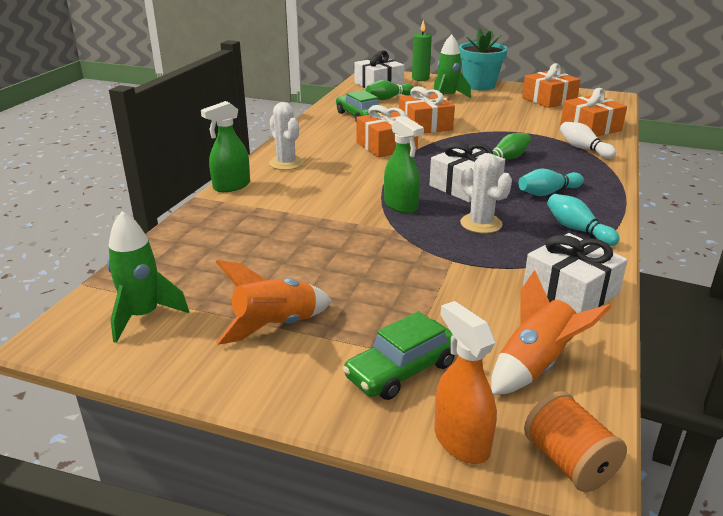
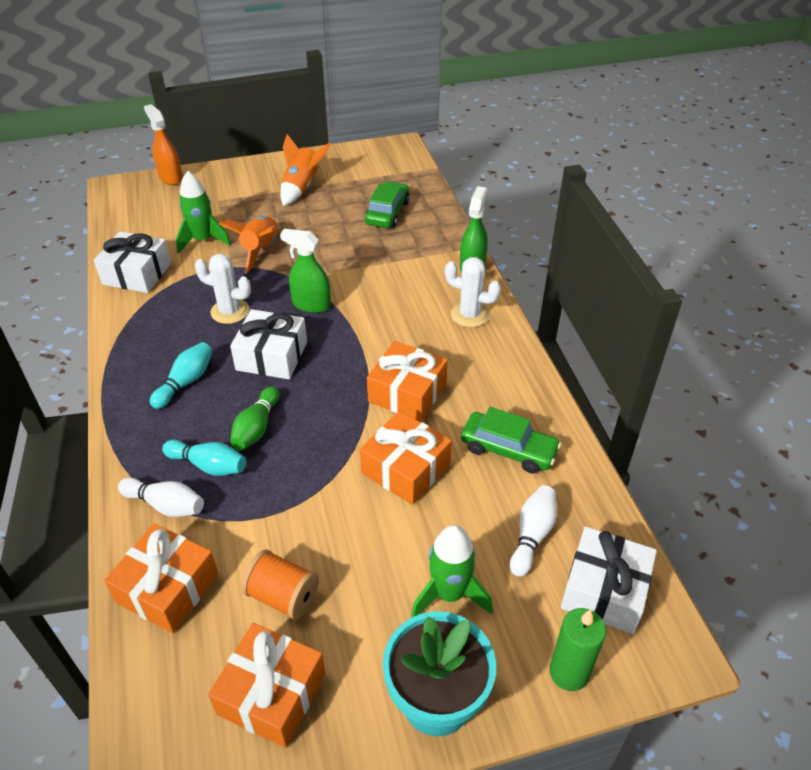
camera: 145 degrees right, 15 degrees up
(143, 316) = (376, 167): green rocket -> green rocket (203, 240)
(388, 98) = (532, 535): green bowling pin -> white bowling pin
(402, 370) = (216, 193): green car -> green car (387, 213)
(461, 441) = (170, 177): orange spray bottle -> orange spray bottle turned 150 degrees counterclockwise
(535, 365) = (146, 219): orange rocket -> orange rocket (260, 250)
(568, 462) = (120, 187): orange spool -> orange spool (283, 596)
(577, 230) = (144, 338): turquoise bowling pin -> turquoise bowling pin (208, 465)

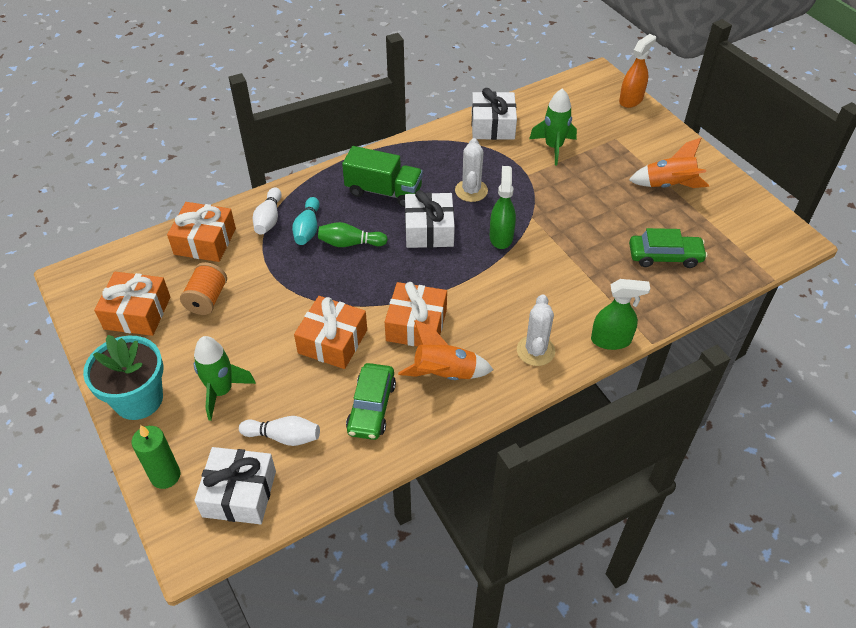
camera: 75 degrees right, 5 degrees up
(185, 382) = (383, 191): turquoise bowling pin -> green truck
(260, 250) = (558, 185): orange rocket -> orange rocket (444, 374)

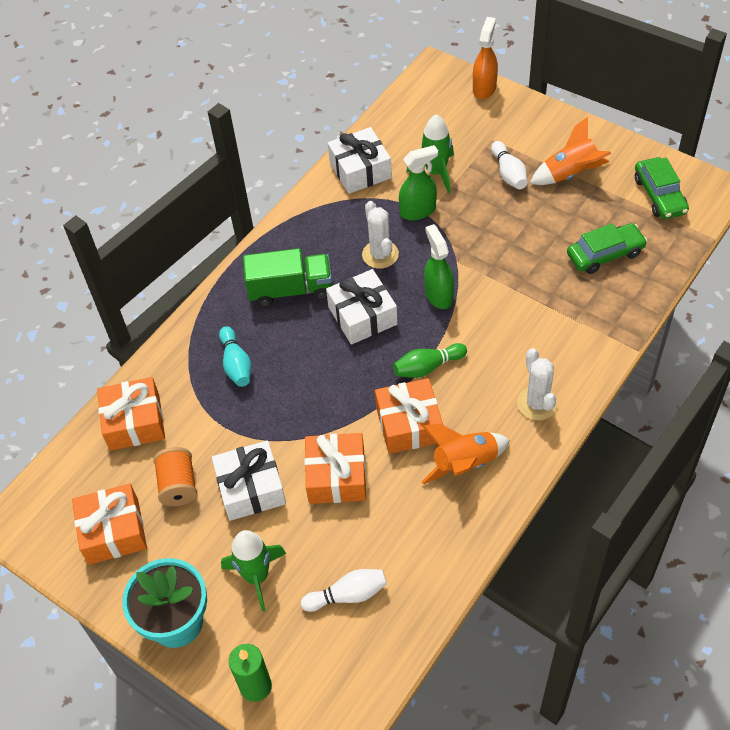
camera: 20 degrees left, 5 degrees up
(239, 494) = (340, 670): white gift -> white gift (251, 488)
(269, 219) = (187, 369): white bowling pin -> white bowling pin (508, 173)
(350, 243) = (290, 363): green bowling pin -> green bowling pin (427, 367)
(371, 407) = (415, 528): green car -> green car (659, 195)
(611, 340) = (600, 363): green spray bottle -> green spray bottle (418, 211)

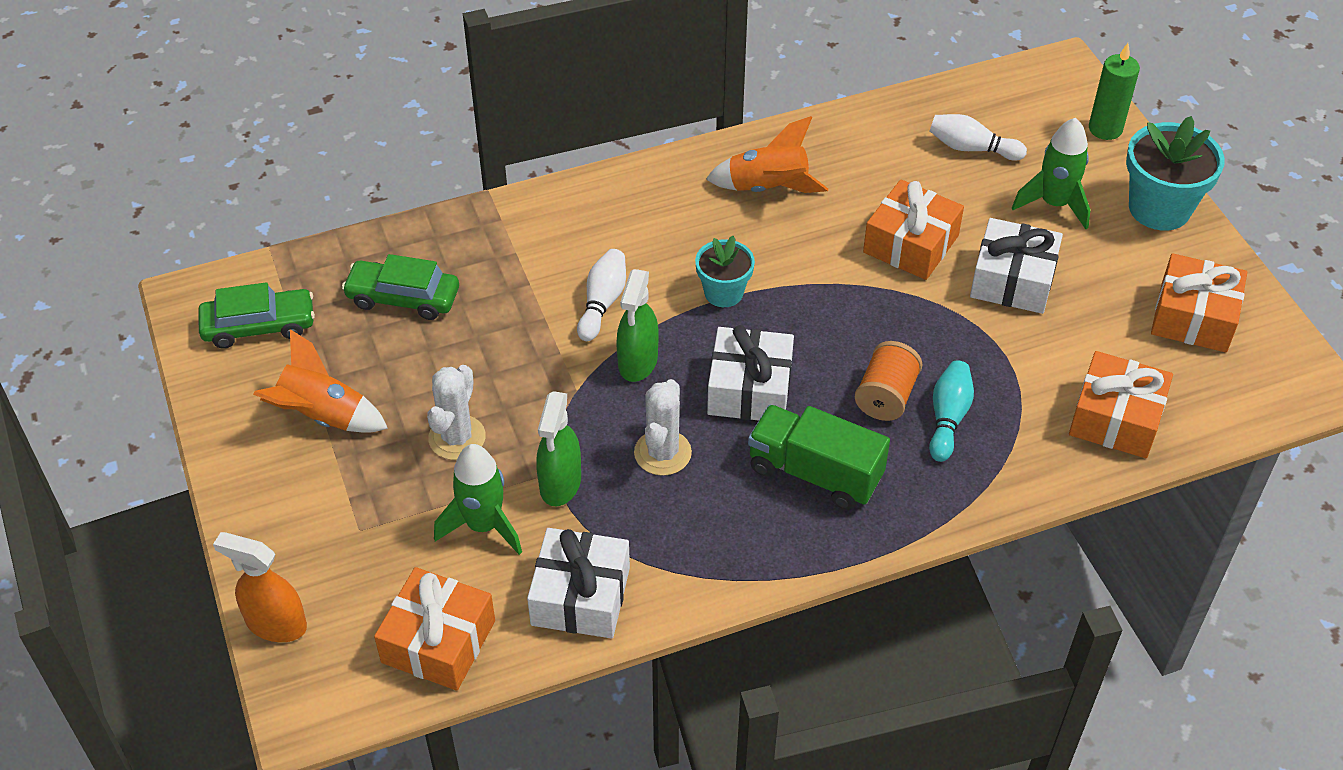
camera: 150 degrees left, 5 degrees down
(178, 485) = (1095, 324): orange spool -> orange spool (886, 396)
(409, 424) = (794, 250): orange gift -> orange gift (438, 641)
(418, 211) = (560, 484): green spray bottle -> green spray bottle turned 90 degrees counterclockwise
(427, 367) = (723, 293): green bowling pin -> turquoise flower pot
(484, 88) = (276, 624): orange spray bottle -> orange spray bottle turned 60 degrees clockwise
(508, 173) = (394, 465): white bowling pin -> white bowling pin (602, 303)
(537, 403) = (643, 199): white cactus -> white cactus (457, 438)
(659, 195) = (259, 326): green car -> green car turned 60 degrees clockwise

